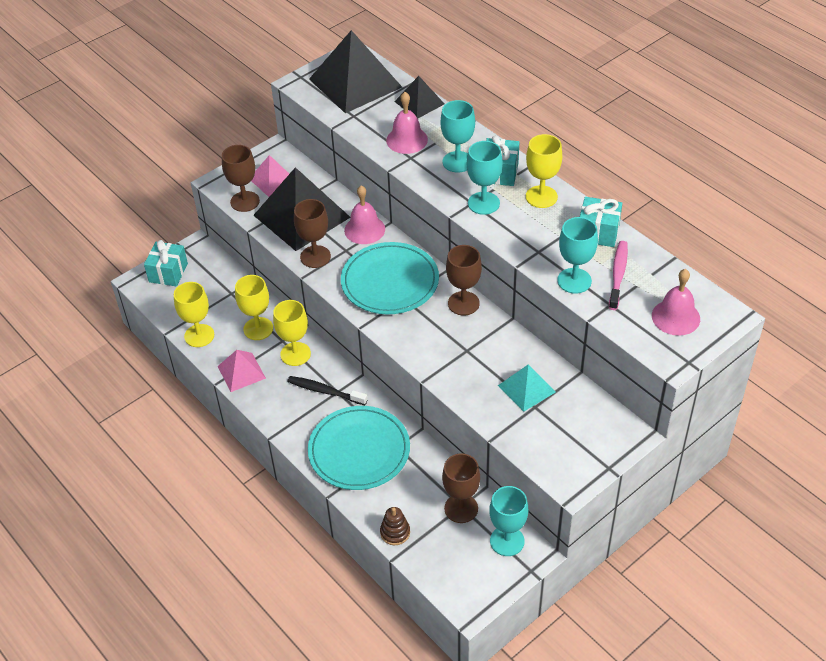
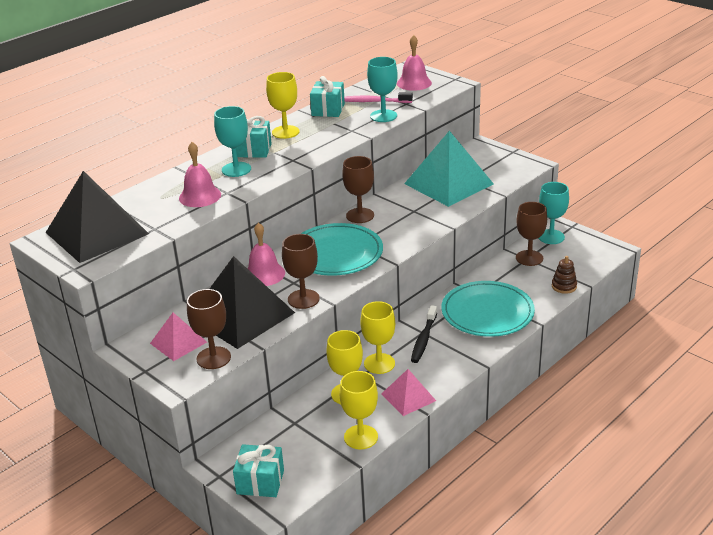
camera: 95 degrees left, 15 degrees down
(419, 102) = (141, 194): black pyramid -> none
(483, 203) = (293, 155): turquoise goblet -> none
(526, 388) = (448, 184): turquoise pyramid -> turquoise pyramid, size x1.92

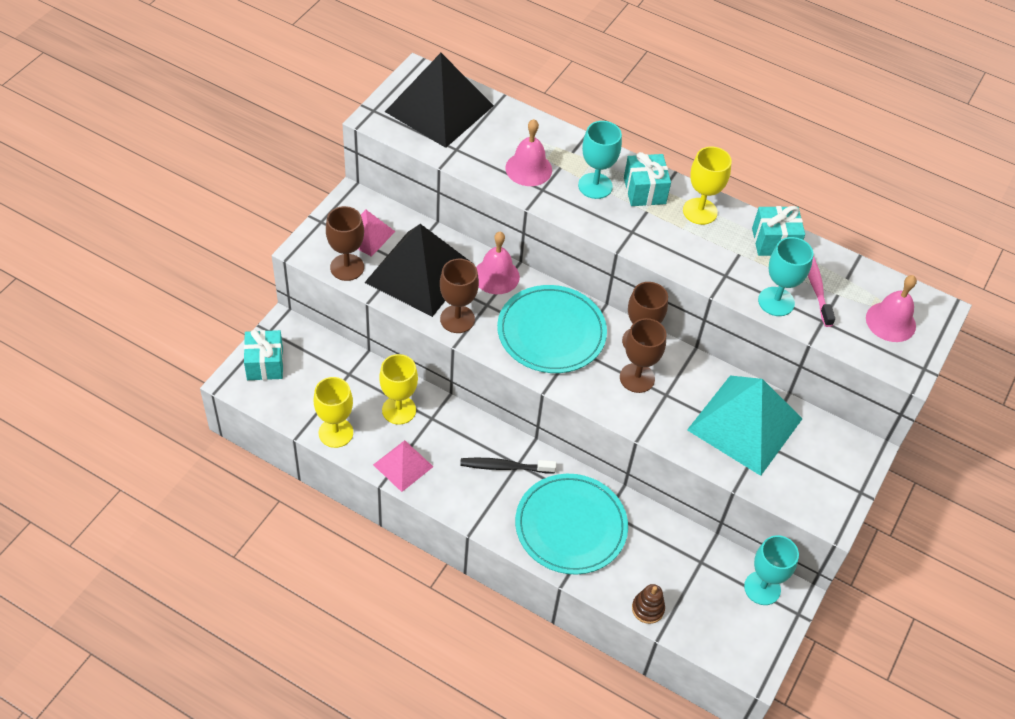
camera: 70 degrees right, 20 degrees up
(379, 363) = (453, 431): yellow goblet -> none
(529, 258) = (702, 564): brown goblet -> brown goblet (637, 378)

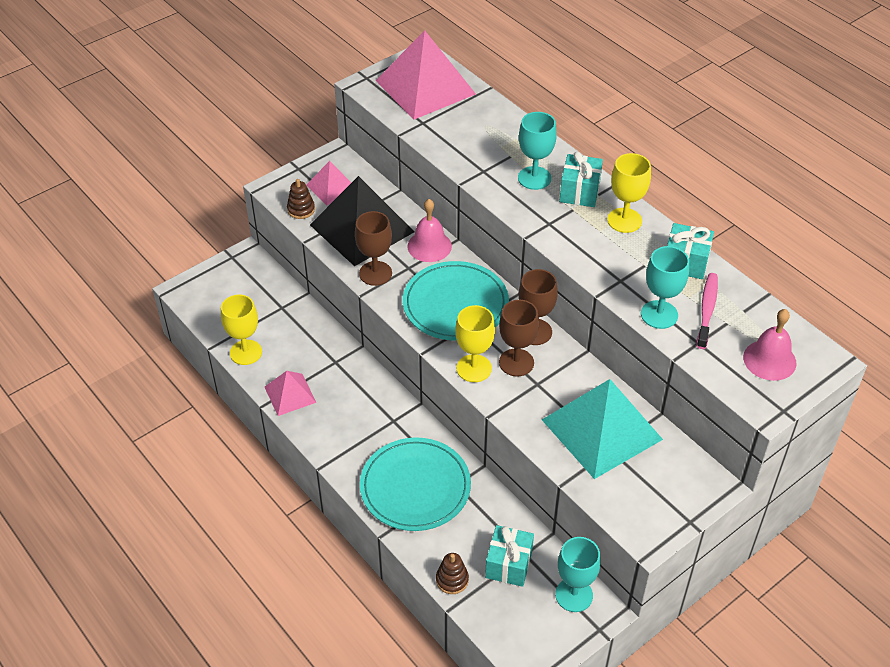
camera: 25 degrees right, 5 degrees down
(265, 364) = (215, 282): turquoise gift -> turquoise gift (509, 564)
(347, 267) = (301, 209): brown goblet -> brown stacking toy
(399, 410) = (309, 348): yellow goblet -> yellow goblet (474, 368)
(439, 108) = (425, 87): black pyramid -> pink pyramid
(505, 467) = (380, 420): black toothbrush -> none
(528, 169) = (479, 151): pink bell -> none

